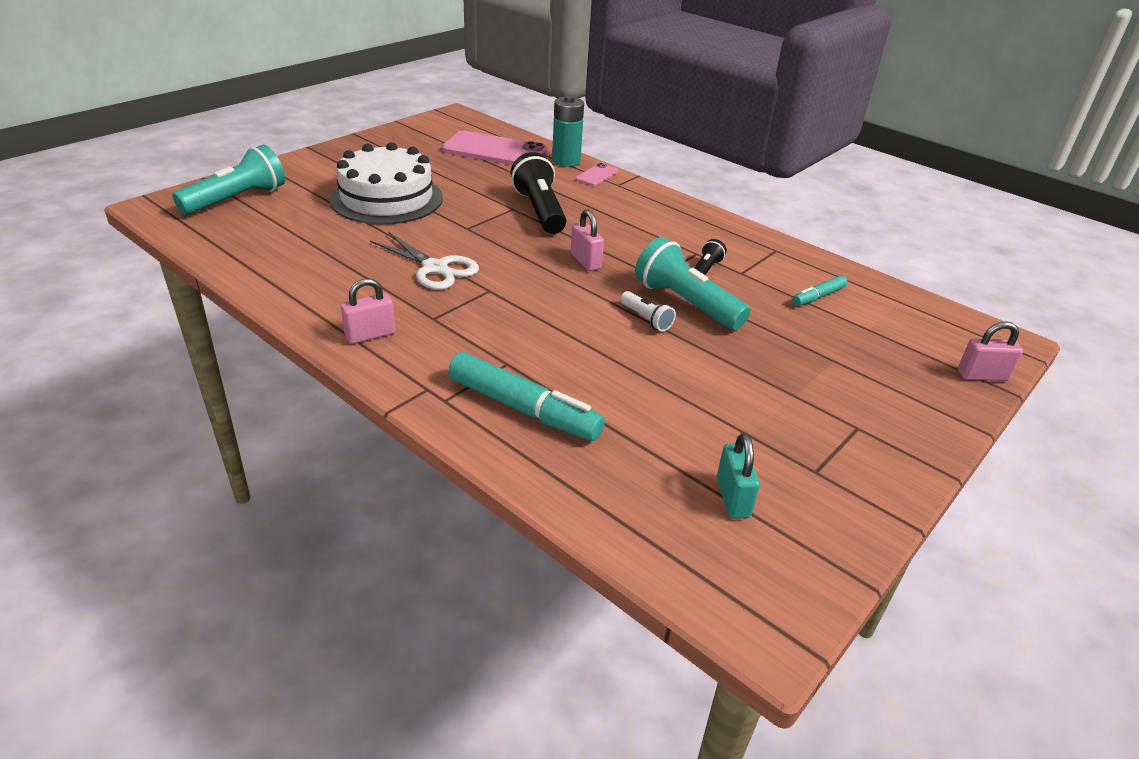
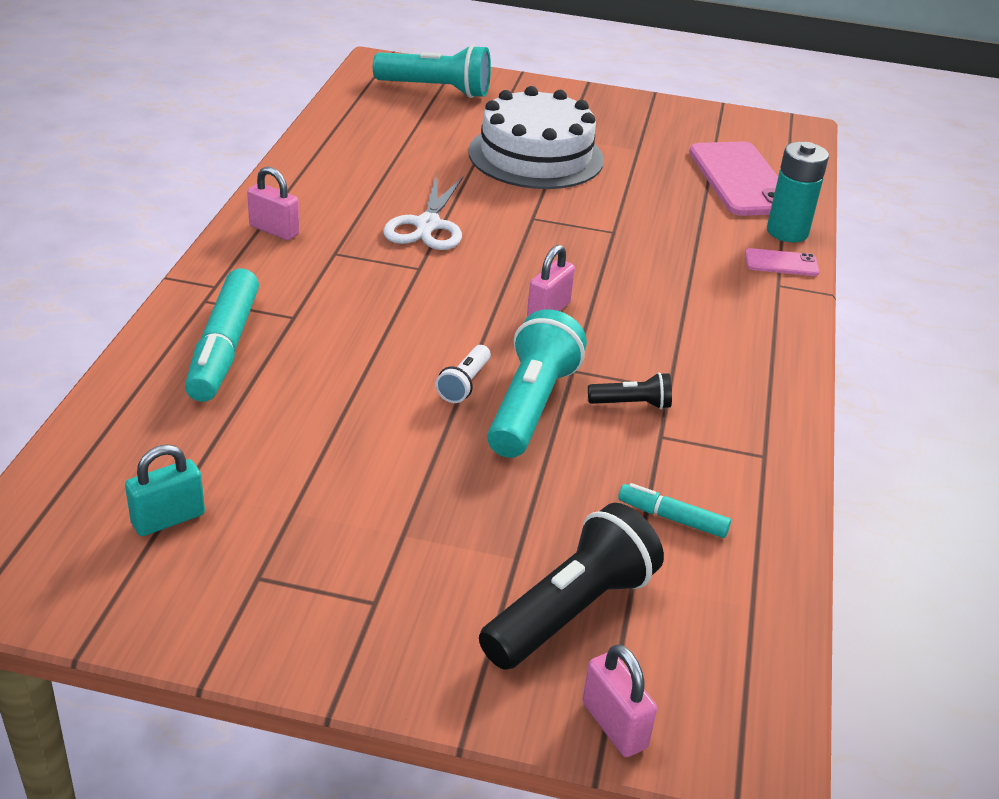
camera: 60 degrees right, 0 degrees up
(540, 210) = (631, 249): black flashlight -> black flashlight (571, 611)

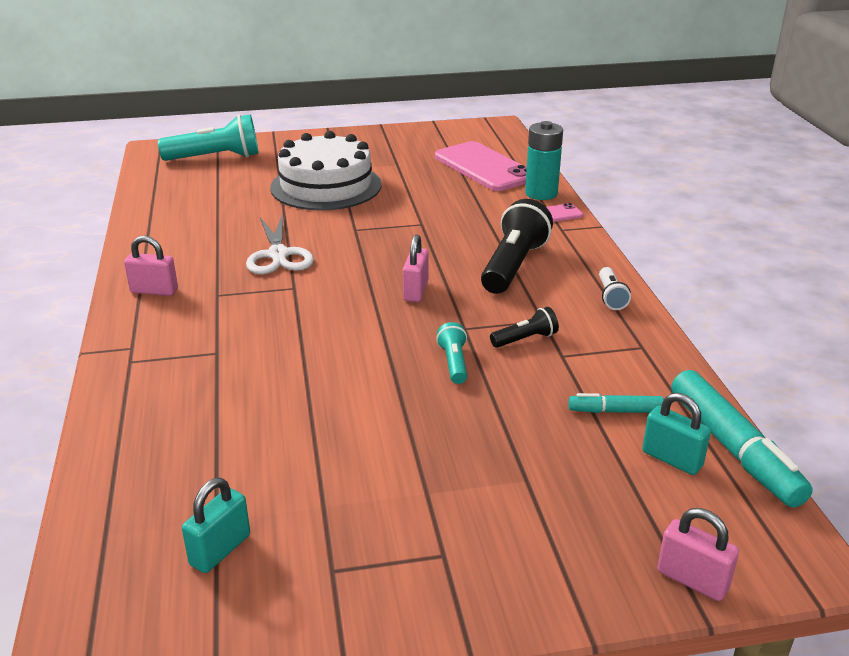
camera: 20 degrees left, 5 degrees down
(224, 348) = (173, 394): turquoise marker -> turquoise marker (733, 449)
(464, 384) = (391, 362): white flashlight -> white flashlight (611, 297)
(531, 406) = (454, 363): turquoise flashlight -> turquoise flashlight, size x0.50
(571, 611) = (596, 505): black flashlight -> black flashlight (513, 265)
(695, 593) = (672, 459): none -> turquoise padlock

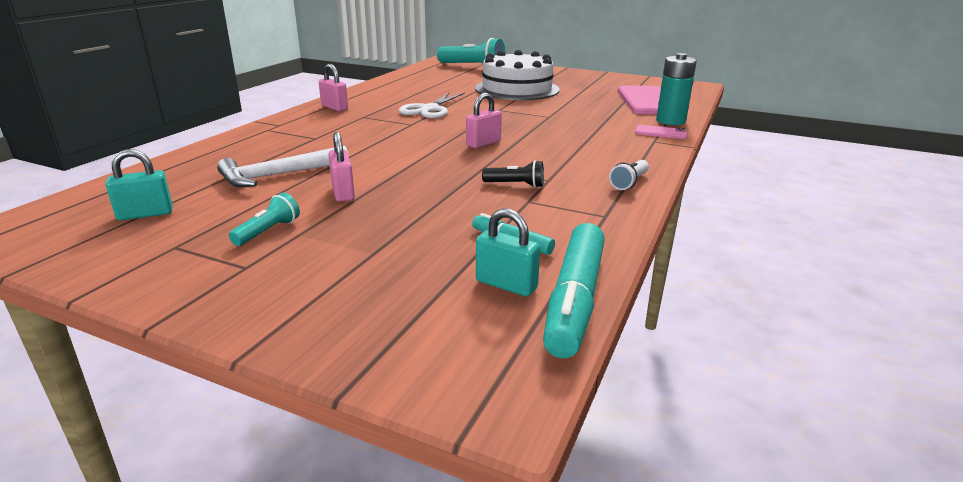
camera: 35 degrees right, 5 degrees down
(274, 427) = (279, 175): none -> white hammer
(454, 363) = (441, 181): turquoise flashlight -> turquoise flashlight (268, 231)
(513, 265) = (579, 149): black flashlight -> none
(672, 459) = (506, 285): turquoise padlock -> turquoise padlock turned 45 degrees counterclockwise
(692, 580) = (379, 362): pink padlock -> pink padlock (343, 193)

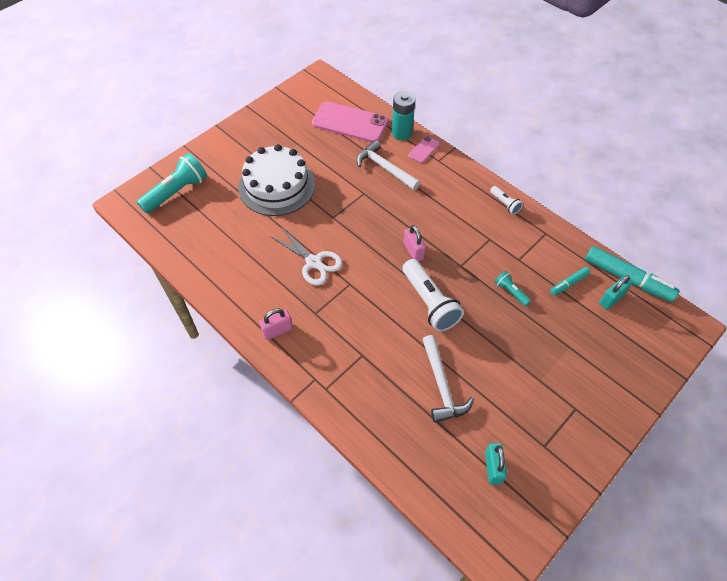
camera: 70 degrees left, 30 degrees up
(268, 231) = (534, 396): turquoise flashlight -> turquoise flashlight (510, 292)
(343, 193) = (484, 350): pink padlock -> none
(407, 158) = (429, 303): none -> white flashlight
(516, 185) = (494, 257): black flashlight -> none
(600, 120) = (385, 168): none -> white hammer

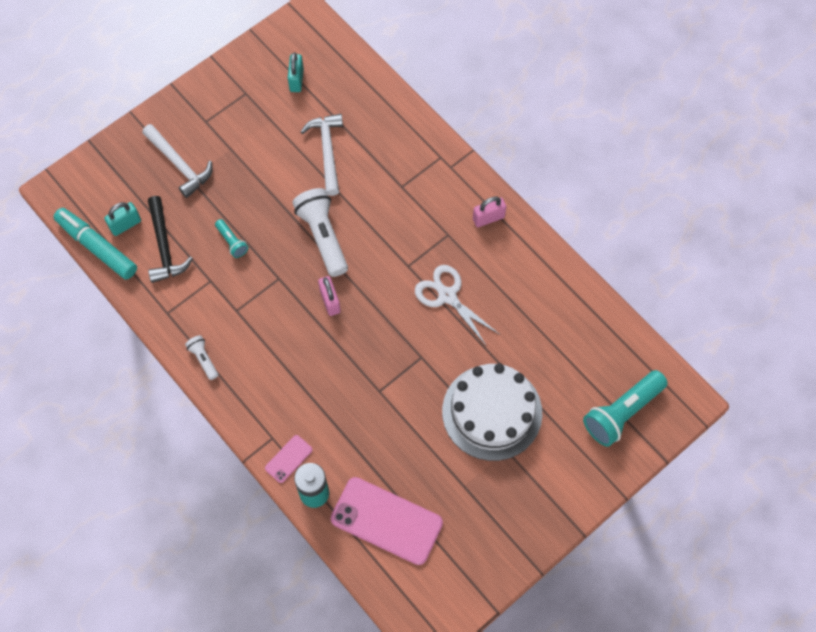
camera: 175 degrees left, 10 degrees up
(385, 168) = (347, 430): white hammer -> white hammer (179, 164)
(568, 283) = (164, 247): turquoise marker -> black hammer

